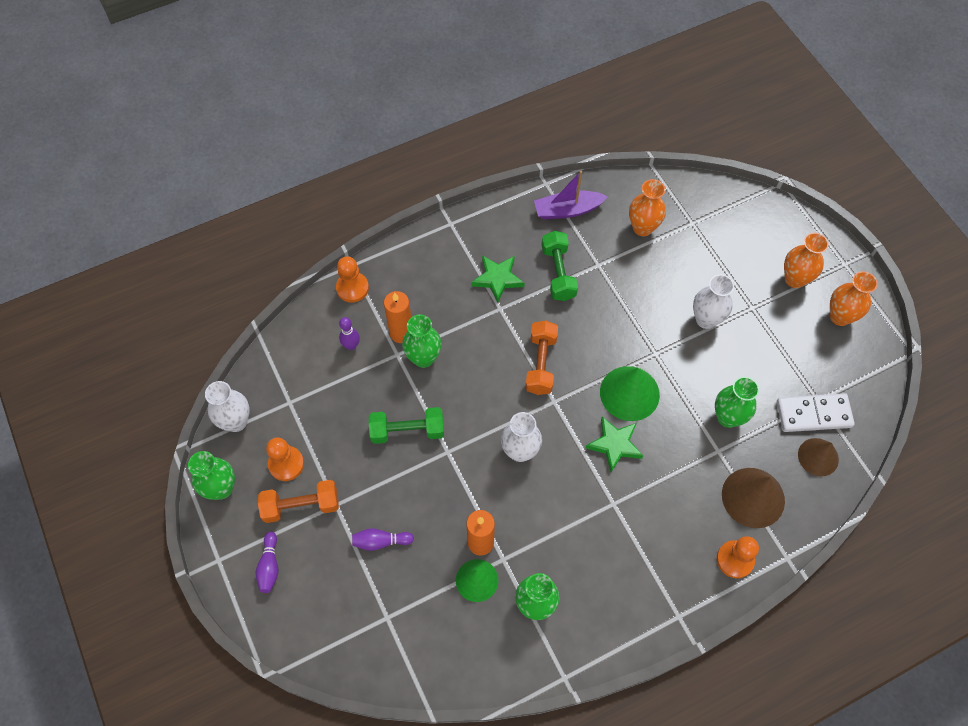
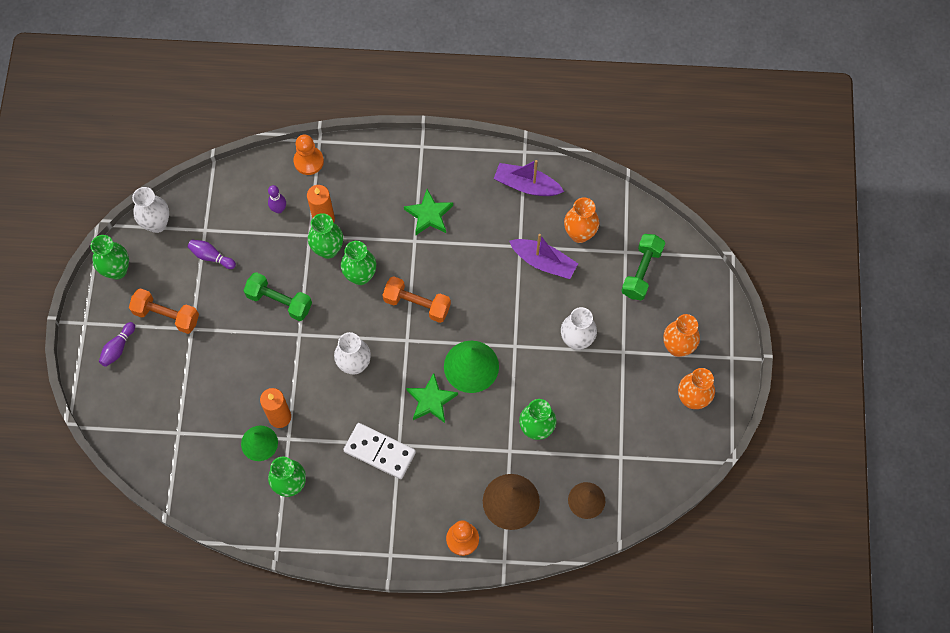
camera: 30 degrees right, 5 degrees up
(286, 464) = (174, 277): orange pawn -> none
(381, 541) = (207, 375): purple bowling pin -> purple bowling pin (211, 256)
(470, 366) = (360, 276): none -> green vase
(541, 364) = (417, 304): orange dumbbell -> orange dumbbell turned 75 degrees clockwise
(558, 273) = (481, 236): green dumbbell -> green dumbbell (641, 272)
(629, 267) = (543, 262): none -> purple boat
(813, 414) = (608, 465): white domino -> white domino (379, 452)

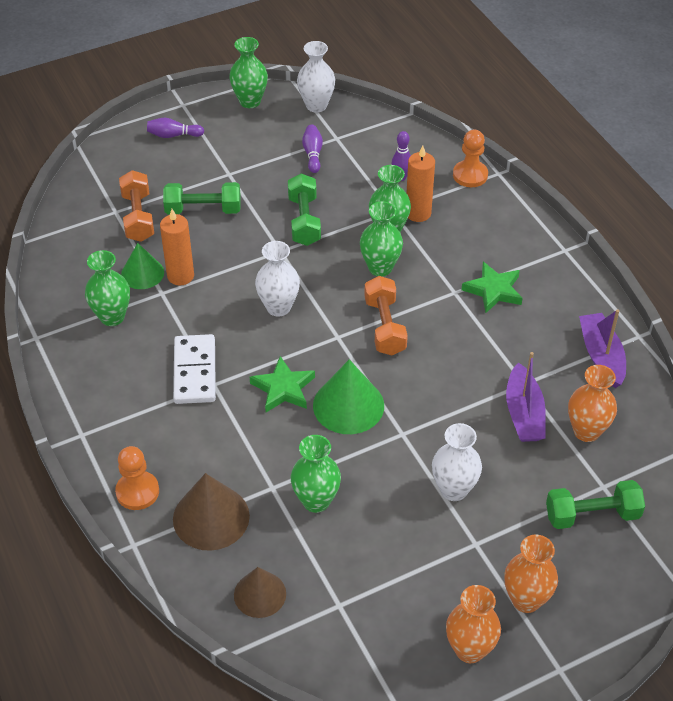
camera: 60 degrees right, 20 degrees down
(166, 316) = (229, 151): orange dumbbell -> orange dumbbell (138, 217)
(219, 367) = (203, 210): none -> green dumbbell

